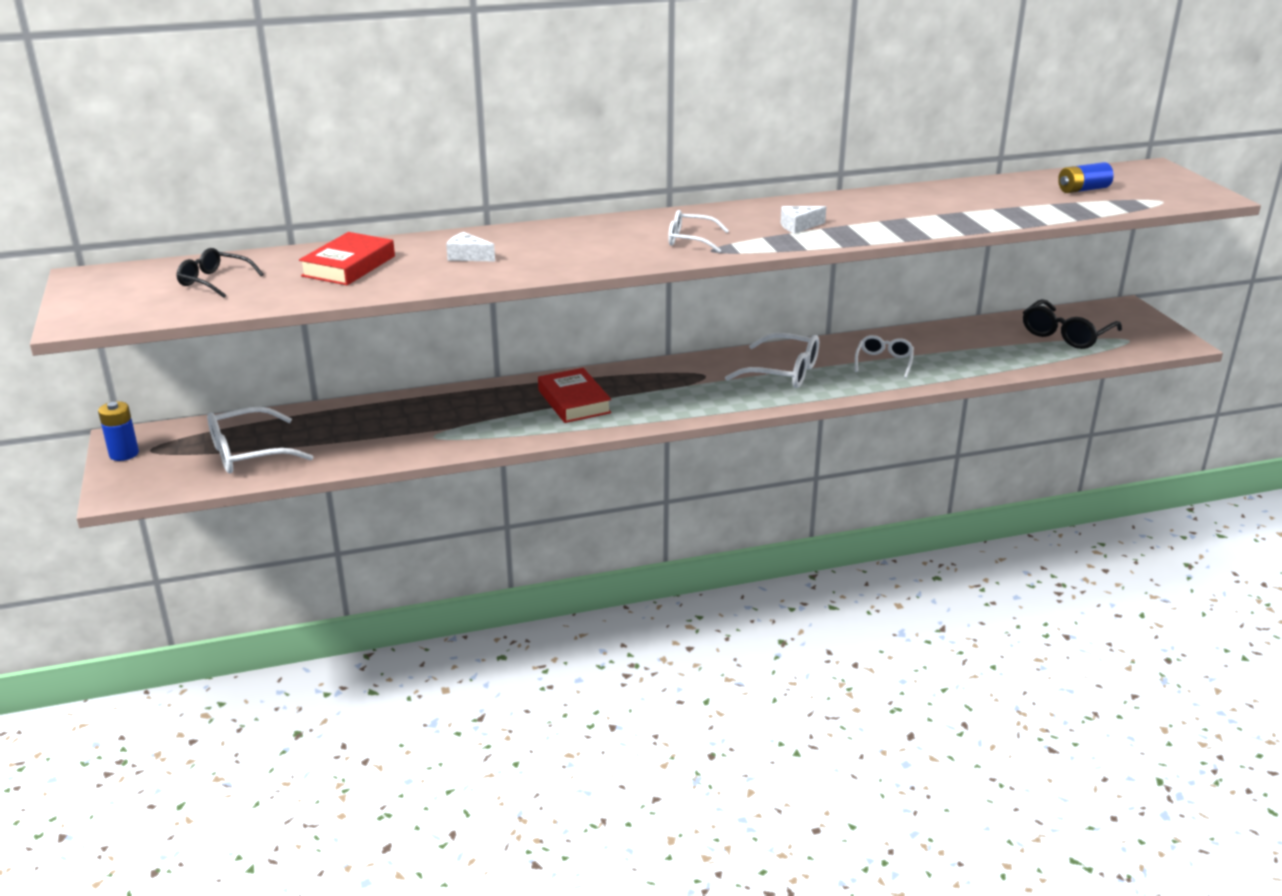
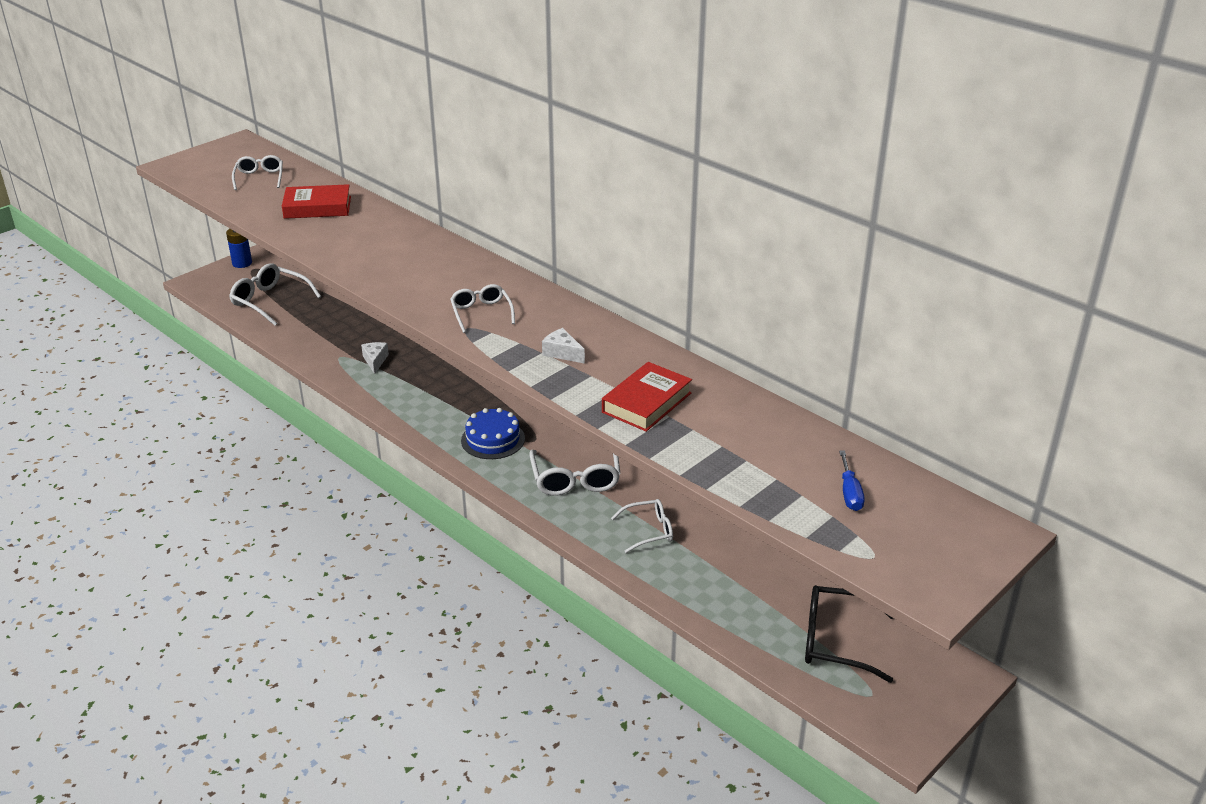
camera: 60 degrees right, 5 degrees up
(214, 281) = (259, 178): black glasses -> white glasses
(468, 256) = (369, 239): white cheese -> white cheese (375, 361)
(574, 401) = (436, 394): red book -> red book (646, 402)
(683, 393) = (493, 439): none -> blue cake
(1083, 189) = (849, 493): blue battery -> blue screwdriver

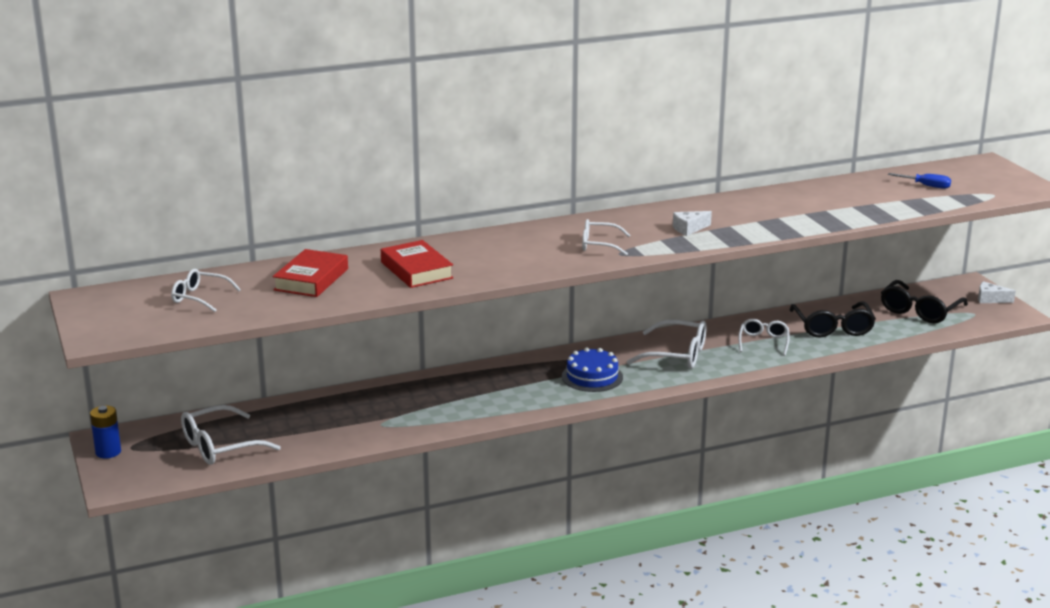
camera: 65 degrees left, 10 degrees down
(375, 361) = (407, 408): white cheese -> white cheese (990, 299)
(646, 402) = (781, 216): red book -> red book (416, 270)
(727, 575) = (833, 328): none -> black glasses

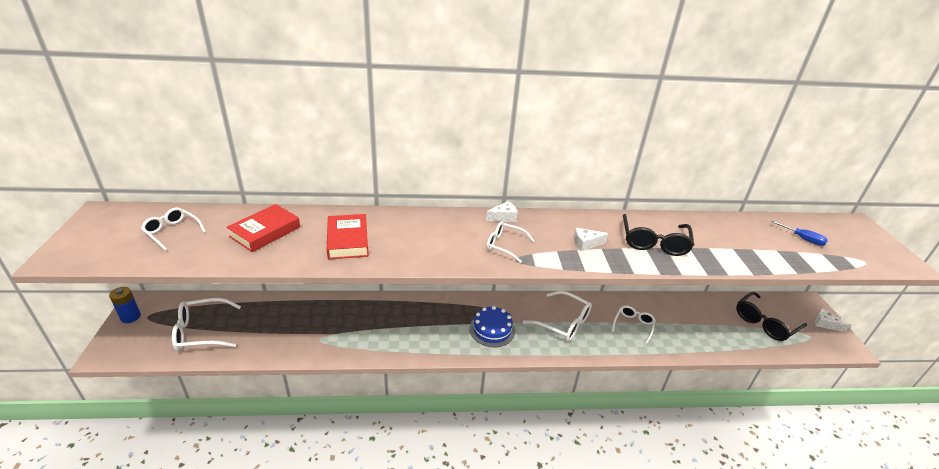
camera: 15 degrees right, 10 degrees up
(580, 222) = (503, 217): none -> white cheese
(833, 328) = (691, 324): black glasses -> black glasses (654, 242)

